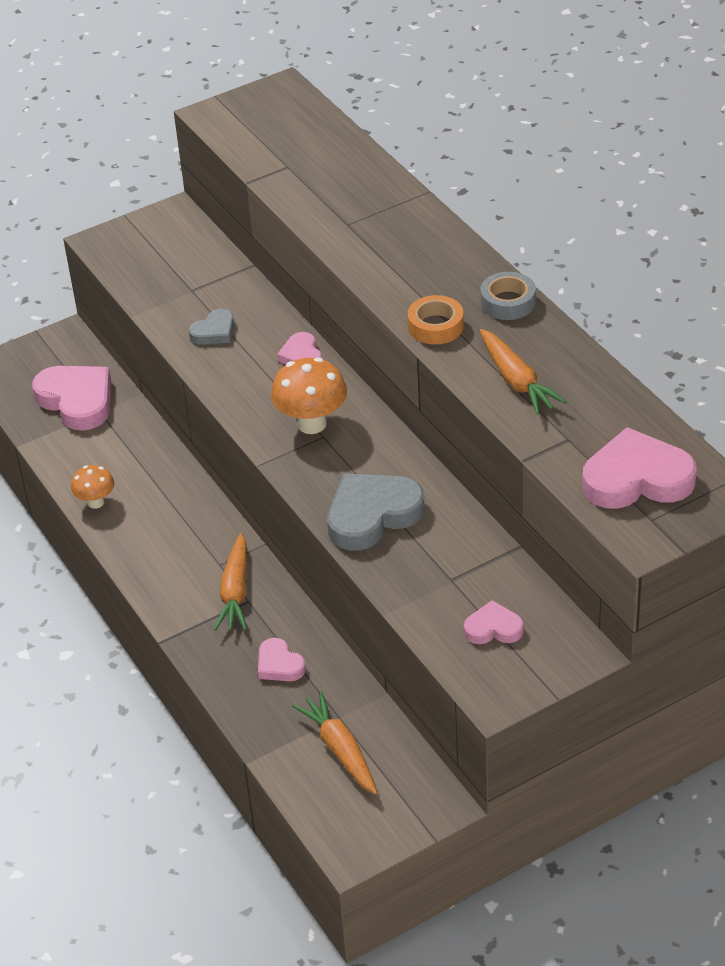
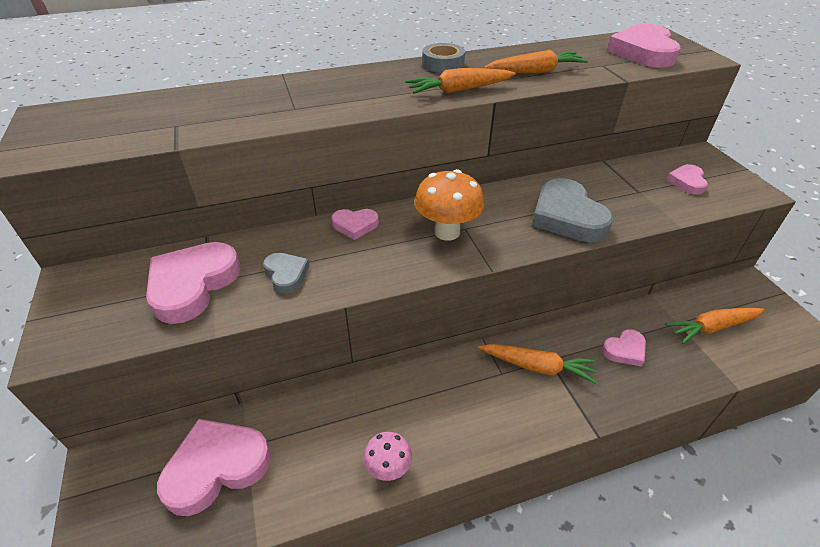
camera: 80 degrees left, 0 degrees up
(96, 502) = (388, 468): orange mushroom -> pink mushroom
(185, 282) = (193, 285): none -> pink heart
(435, 326) = (459, 90): orange tape -> orange carrot

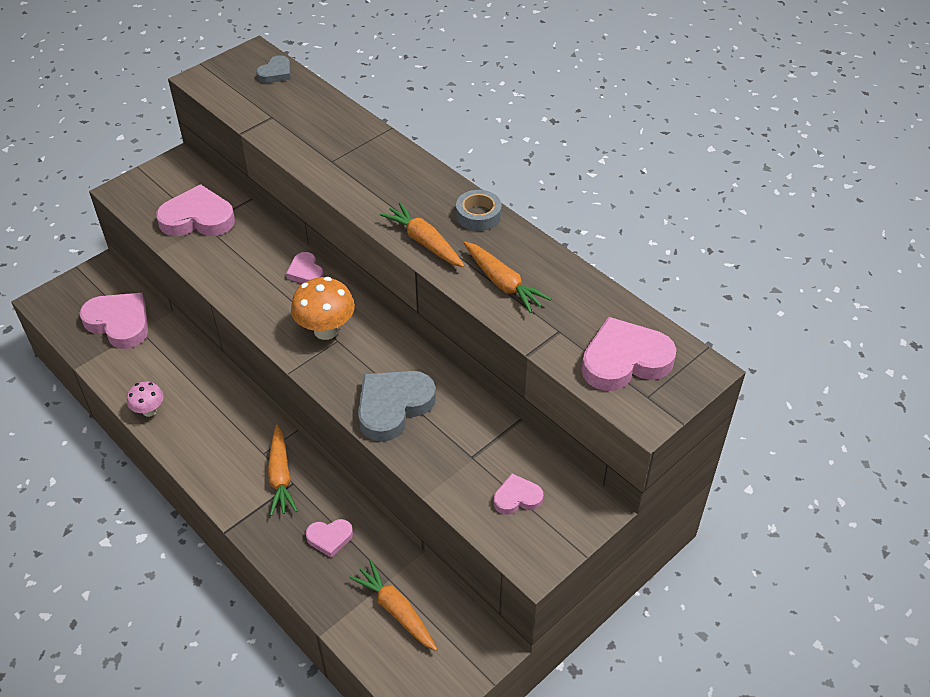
camera: 65 degrees right, 5 degrees up
(286, 274) = (229, 258): grey heart -> grey heart (276, 73)
(624, 350) = (329, 538): pink heart -> pink heart turned 45 degrees counterclockwise

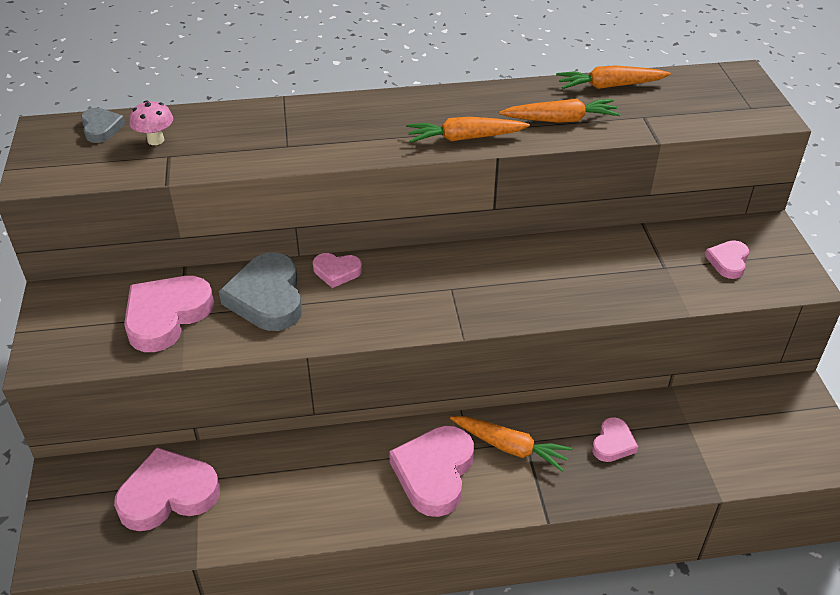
camera: 55 degrees left, 5 degrees down
(149, 411) = (329, 520): pink mushroom -> pink mushroom (156, 140)
(326, 330) = (431, 290): orange mushroom -> none
(393, 407) = (568, 288): grey heart -> grey heart (267, 298)
(396, 611) = (725, 433): orange carrot -> orange carrot (610, 86)
(478, 215) = (461, 98): grey tape -> none
(624, 360) = (703, 101): pink heart -> pink heart (434, 473)

